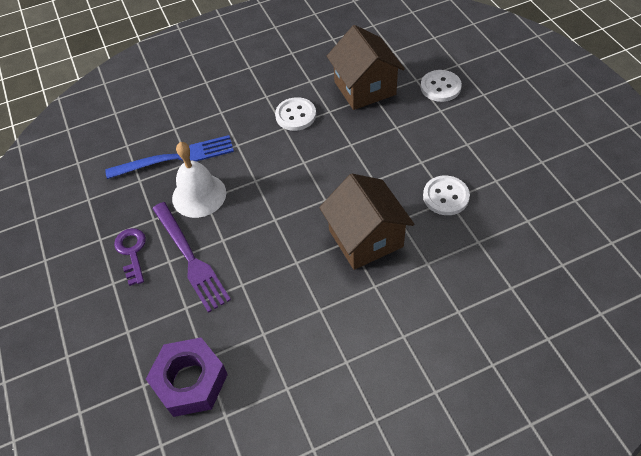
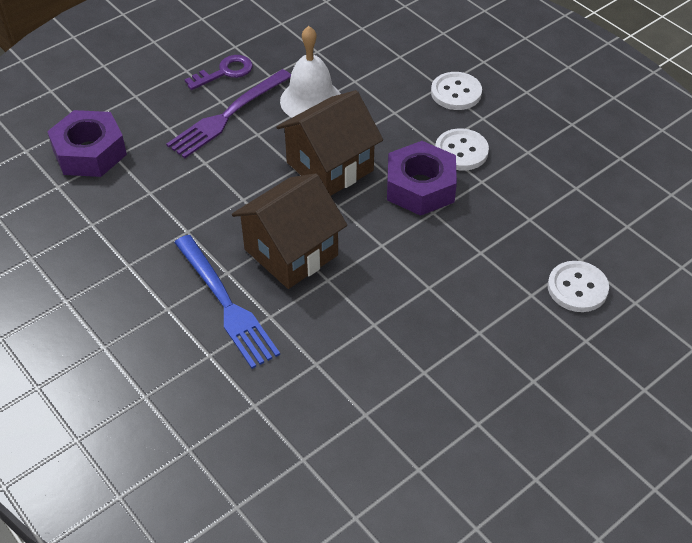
camera: 70 degrees right, 5 degrees down
(176, 158) = (357, 69): blue fork -> blue fork (226, 304)
(323, 146) = (420, 187): none -> purple nut
(365, 88) = (538, 207): brown house -> brown house (330, 166)
(445, 196) = (378, 320): white button -> white button (456, 93)

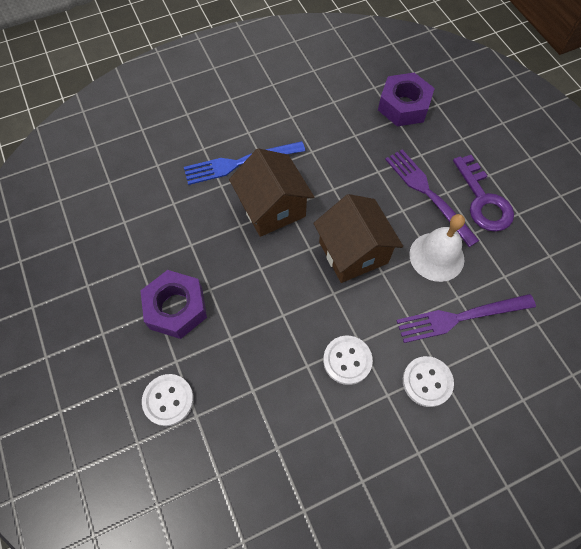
camera: 105 degrees right, 15 degrees up
(225, 72) = (483, 200): purple key -> purple key, size x1.50
(377, 77) = (460, 317): none -> purple fork
(420, 187) = (313, 313): purple nut -> purple nut (176, 308)

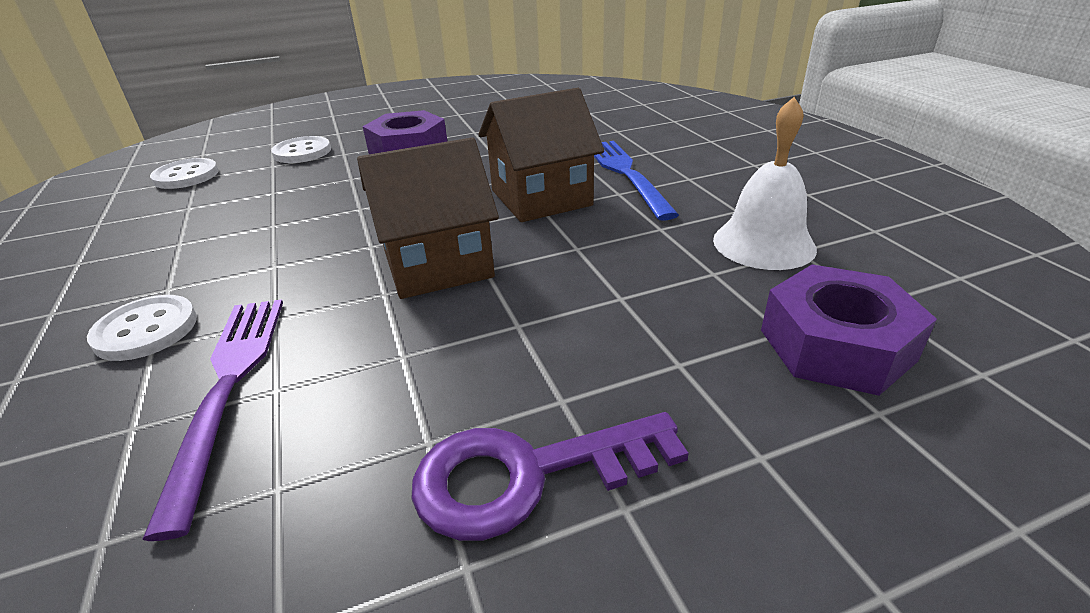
camera: 95 degrees right, 30 degrees down
(347, 360) = (253, 254): white button -> white button (186, 176)
(428, 193) = (558, 365): purple fork -> none
(436, 256) = (387, 365): white bell -> white bell (764, 243)

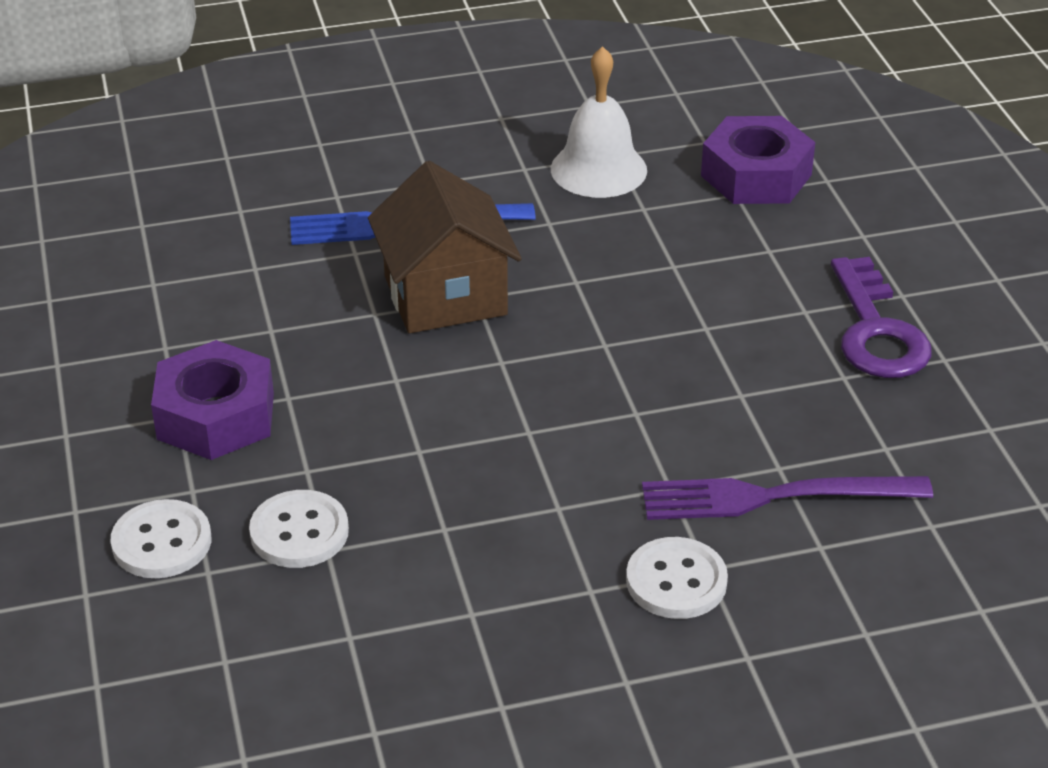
camera: 85 degrees left, 5 degrees up
(186, 176) = (211, 675): white button -> white button (299, 532)
(437, 264) = (586, 377): brown house -> none

